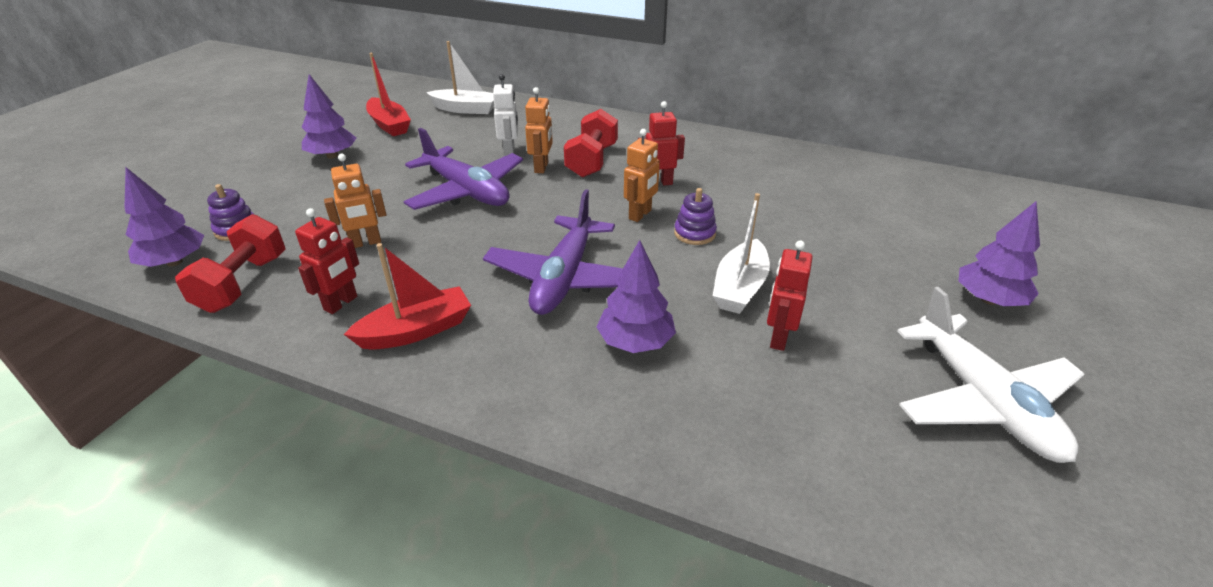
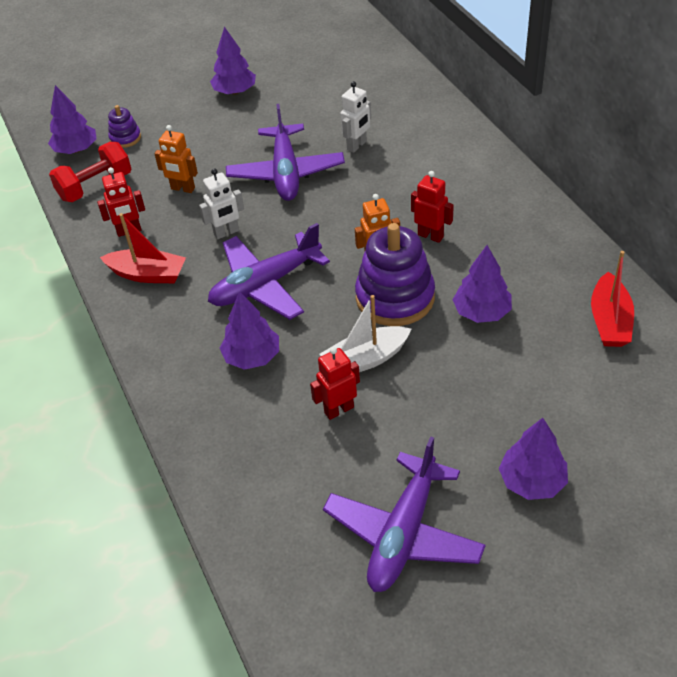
camera: 45 degrees right, 10 degrees up
(389, 125) = (302, 73): red boat -> red boat (609, 321)
(465, 109) = (375, 78): white boat -> none
(465, 257) = (226, 233): none -> white robot
(541, 167) = (362, 174): orange robot -> none
(592, 161) = (407, 186): red dumbbell -> none
(694, 233) = (395, 297): purple stacking toy -> purple stacking toy, size x2.08
(773, 212) = (481, 312): none -> purple tree
(982, 401) = (403, 533): white plane -> purple plane

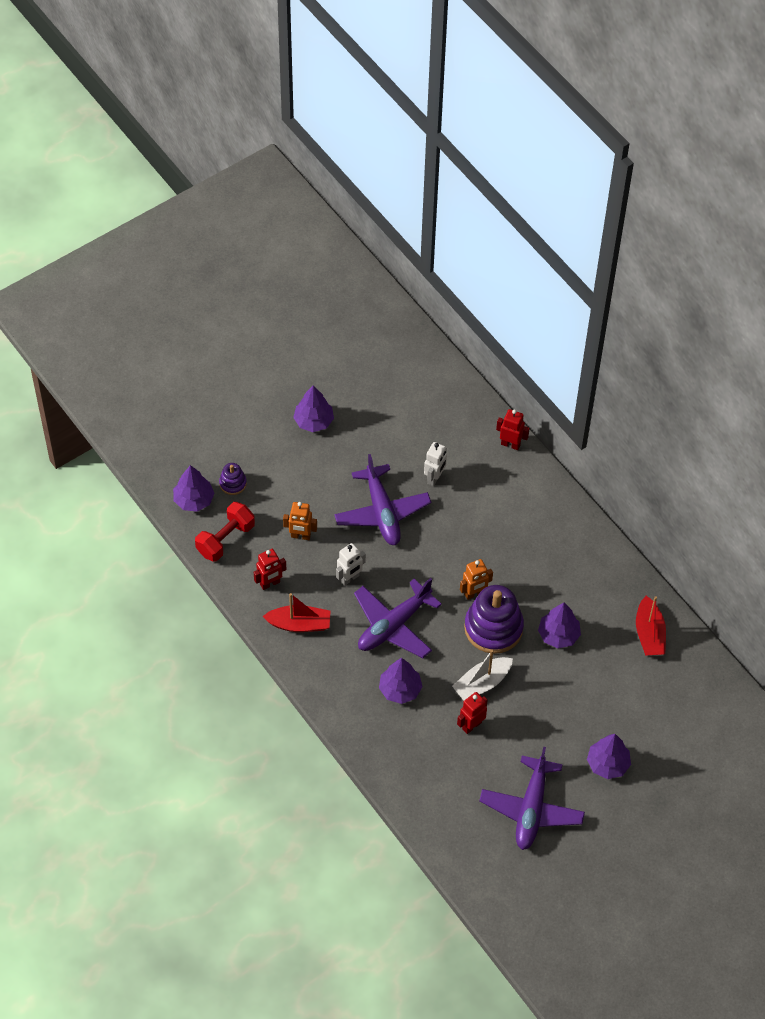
camera: 15 degrees left, 10 degrees up
(430, 236) = (510, 567): red robot -> red robot (510, 444)

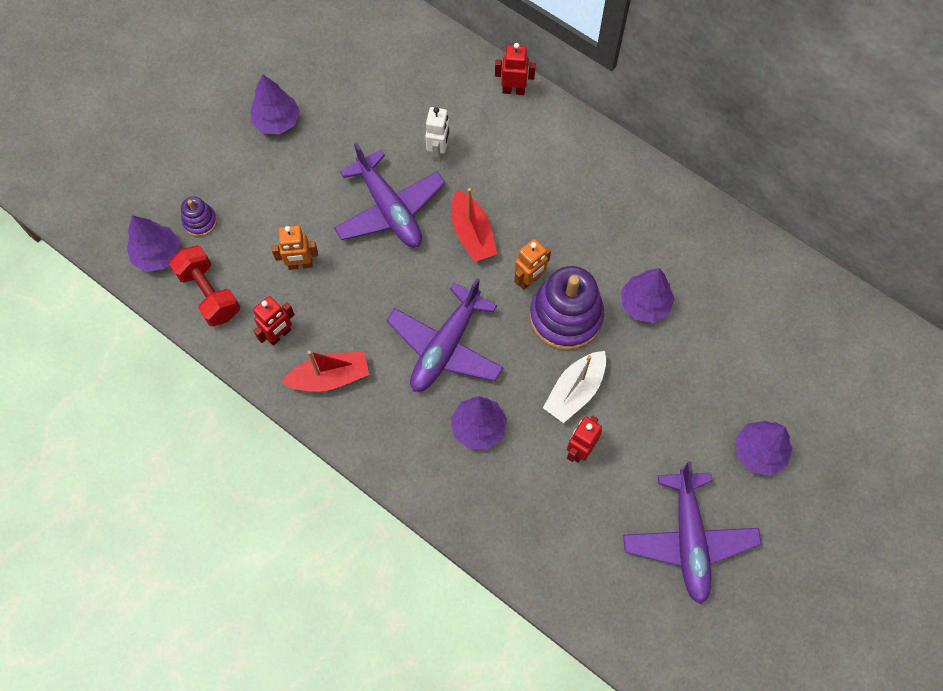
camera: 15 degrees left, 10 degrees up
(225, 539) = (209, 294): red dumbbell -> red dumbbell turned 60 degrees counterclockwise
(350, 578) = (375, 302): white robot -> none
(649, 634) = (748, 273): red boat -> red boat (472, 234)

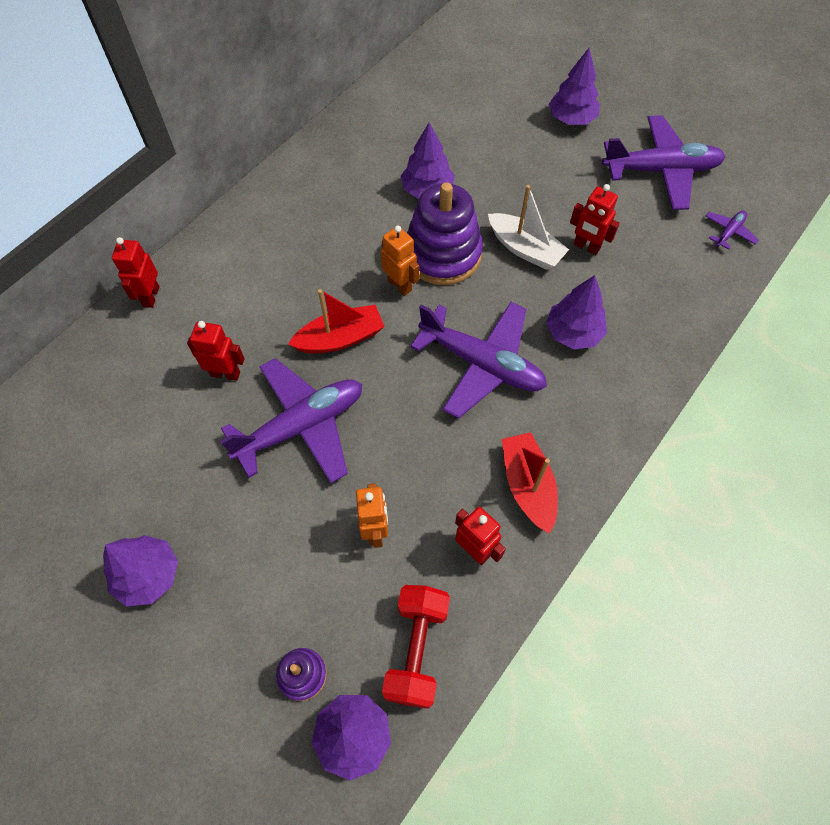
camera: 90 degrees left, 5 degrees down
(209, 294) = (416, 649): red dumbbell -> red dumbbell turned 45 degrees counterclockwise
(439, 152) = (225, 373): white robot -> red robot
(605, 599) = (729, 232): none -> purple plane

